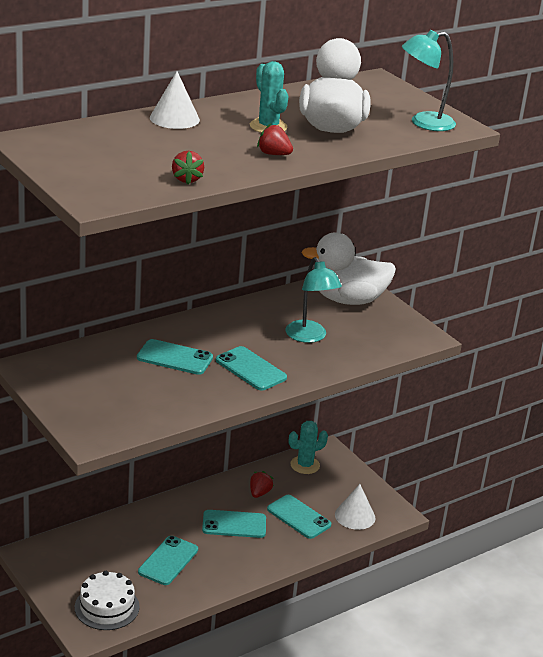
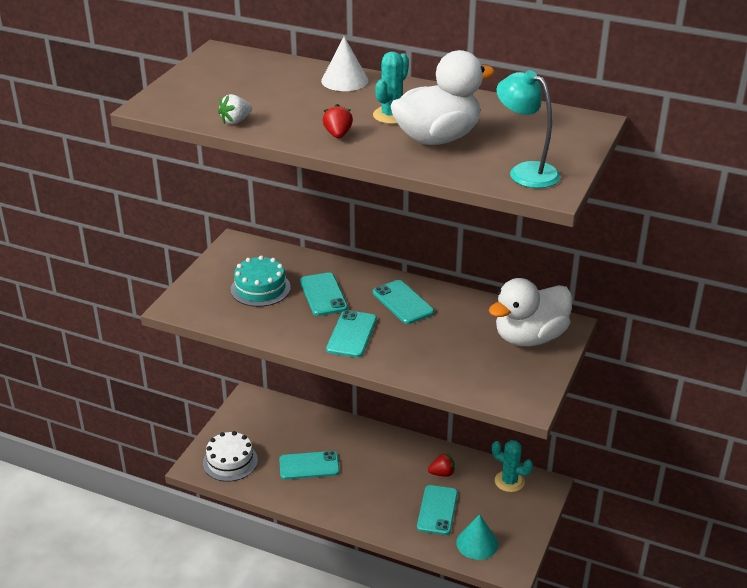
camera: 60 degrees right, 5 degrees up
(122, 383) = (260, 288): none -> turquoise cake
(187, 179) = (235, 121): red strawberry -> white strawberry
(234, 524) = (387, 478): turquoise phone -> turquoise phone (403, 302)
(309, 337) = (439, 342): turquoise lamp -> none
(348, 300) = (530, 337): white duck -> white duck turned 90 degrees counterclockwise
(355, 516) = (477, 543): white cone -> turquoise cone

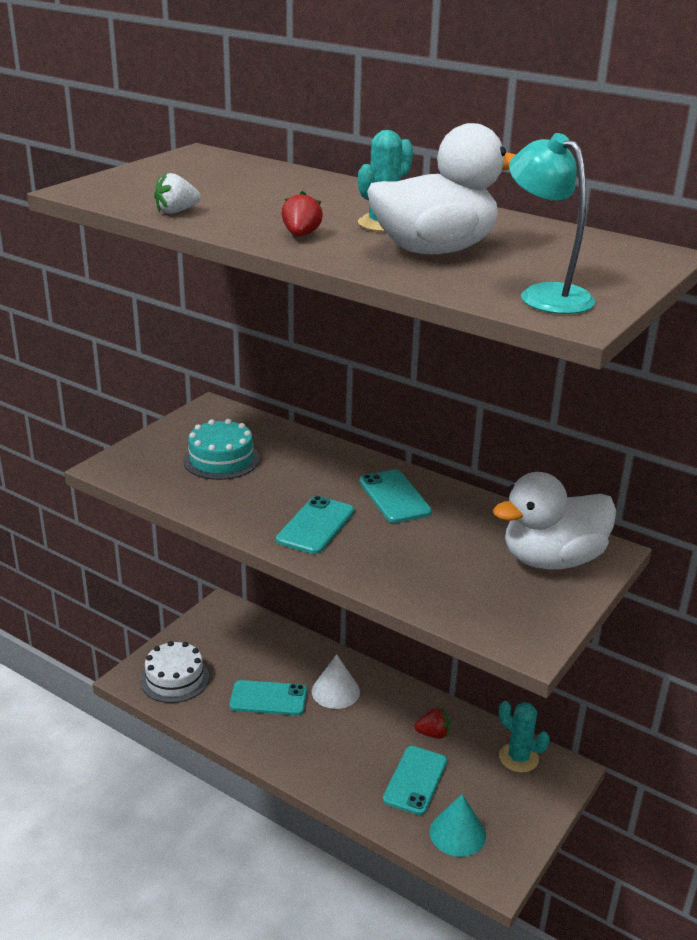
camera: 10 degrees right, 5 degrees down
(323, 294) = (296, 476): turquoise phone -> none
(344, 80) = (339, 188): white cone -> white cone (335, 691)

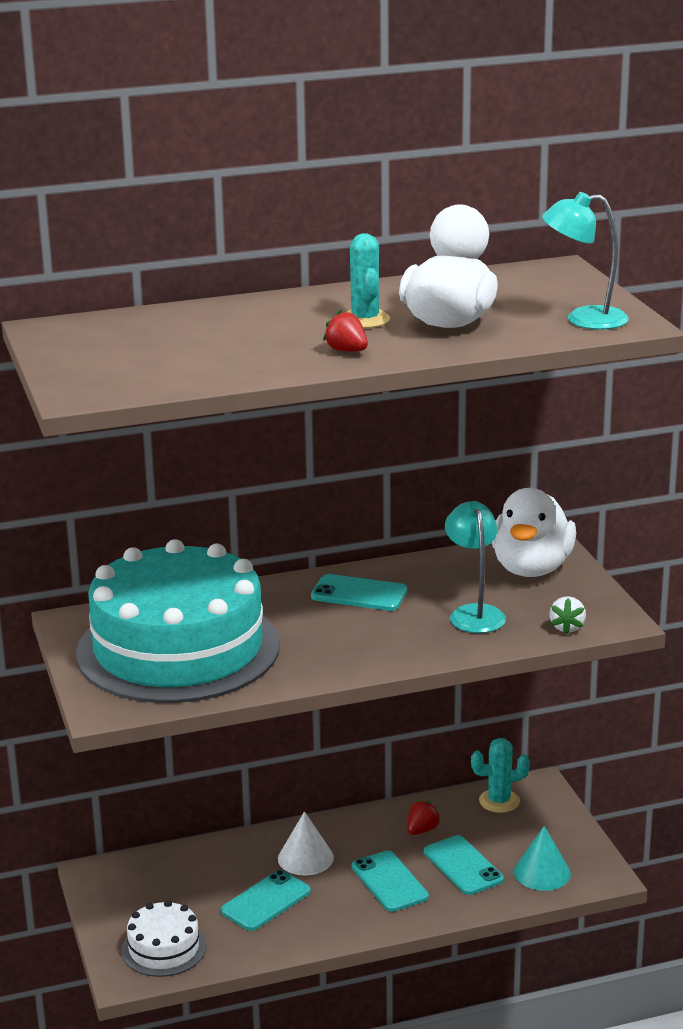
camera: 50 degrees left, 5 degrees down
(176, 212) = (211, 375): white strawberry -> white strawberry (567, 627)
(221, 459) = (178, 649): turquoise cake -> turquoise cake, size x2.30
(315, 525) = (353, 644): turquoise phone -> turquoise phone (389, 882)
(437, 562) = (474, 613): none -> turquoise lamp

